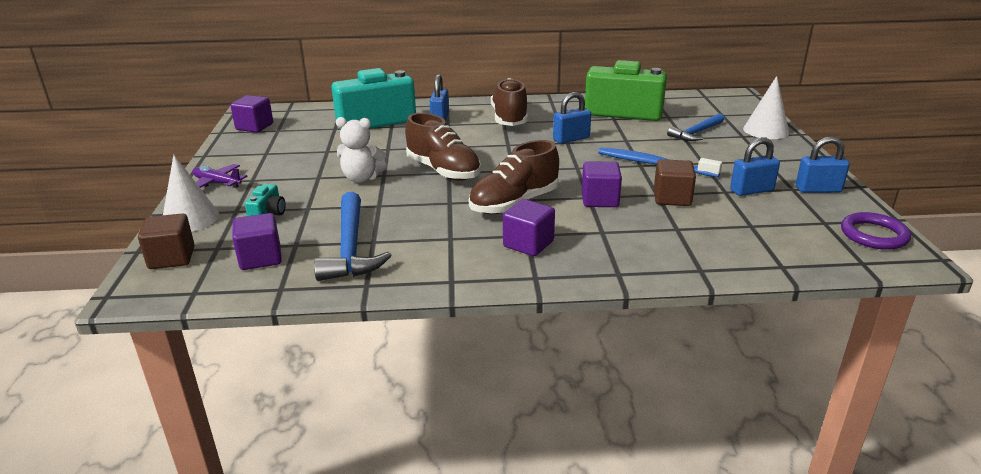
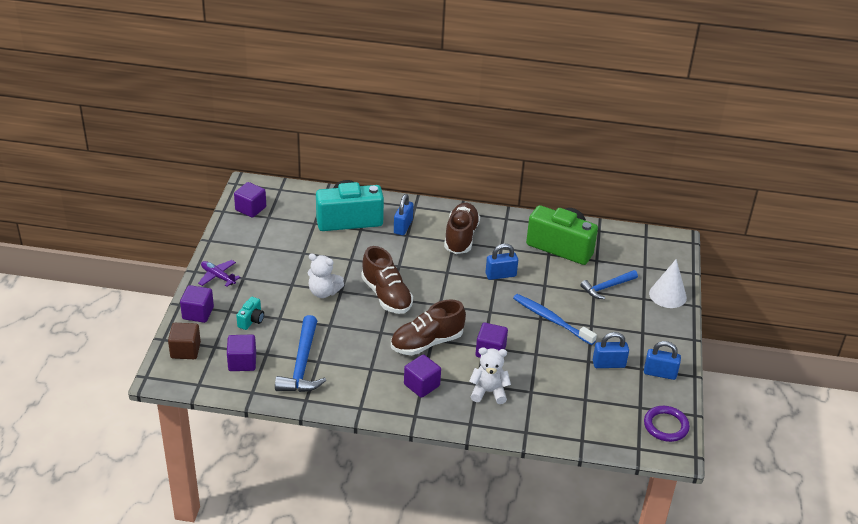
camera: 10 degrees right, 10 degrees up
(190, 219) = (198, 313): white cone -> purple cube
(622, 237) = (488, 392): none -> white teddy bear
(672, 198) = (544, 360): brown cube -> none

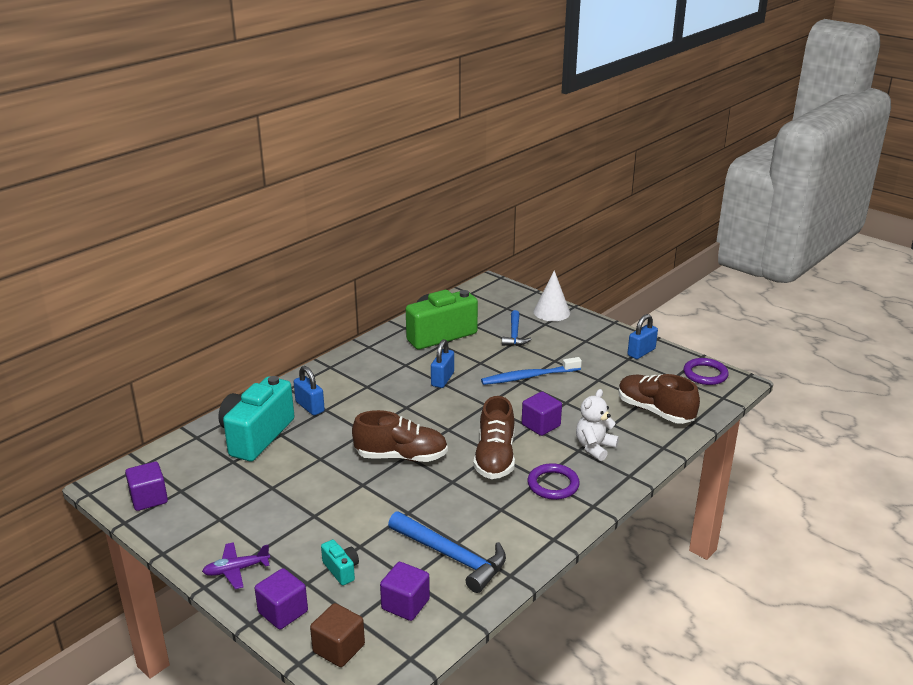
camera: 55 degrees left, 10 degrees down
(323, 292) = (351, 497): white teddy bear -> none
(421, 385) = (553, 484): purple cube -> purple ring
(461, 237) = (366, 380): brown shoe -> brown shoe (655, 411)
(608, 364) = (610, 371): blue padlock -> none

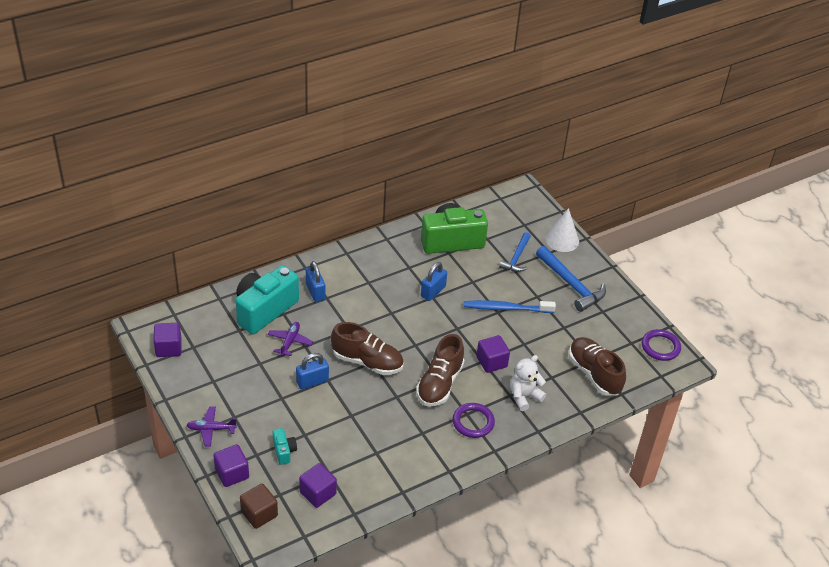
camera: 15 degrees right, 15 degrees up
(300, 458) = (290, 342): none -> purple plane
(452, 556) = (367, 464): blue hammer -> blue hammer (571, 284)
(641, 352) = (617, 307): blue padlock -> blue padlock (312, 381)

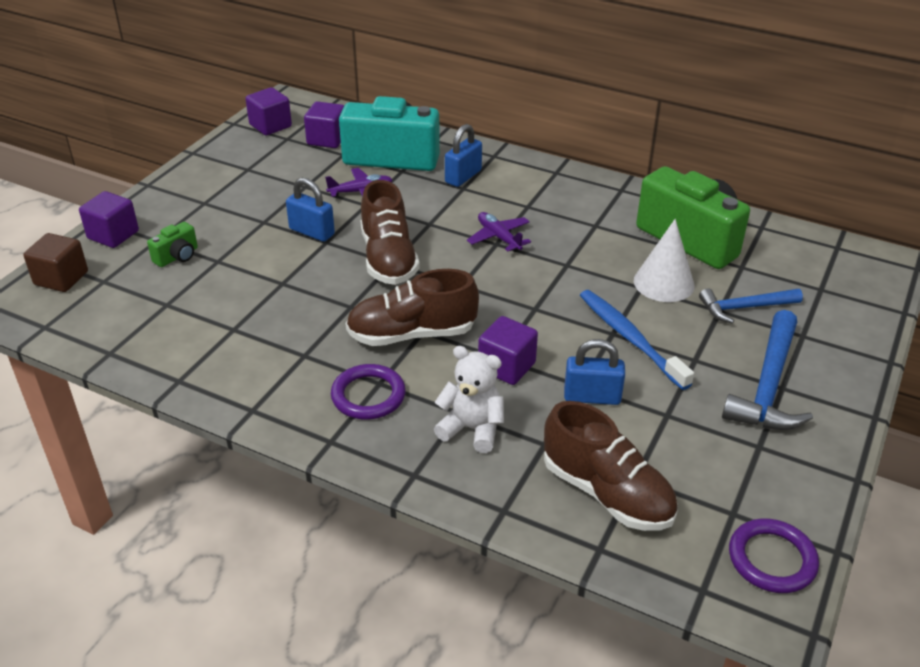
camera: 60 degrees right, 5 degrees down
(211, 429) = (172, 196): purple plane -> purple plane (499, 237)
(284, 451) = (177, 256): turquoise camera -> green camera
(318, 493) = (125, 309): purple cube -> purple cube (327, 139)
(433, 291) = (577, 261): blue padlock -> blue padlock (592, 397)
(562, 240) = (847, 338): white cone -> white cone (664, 283)
(594, 374) = (607, 493): brown shoe -> brown shoe turned 105 degrees clockwise

